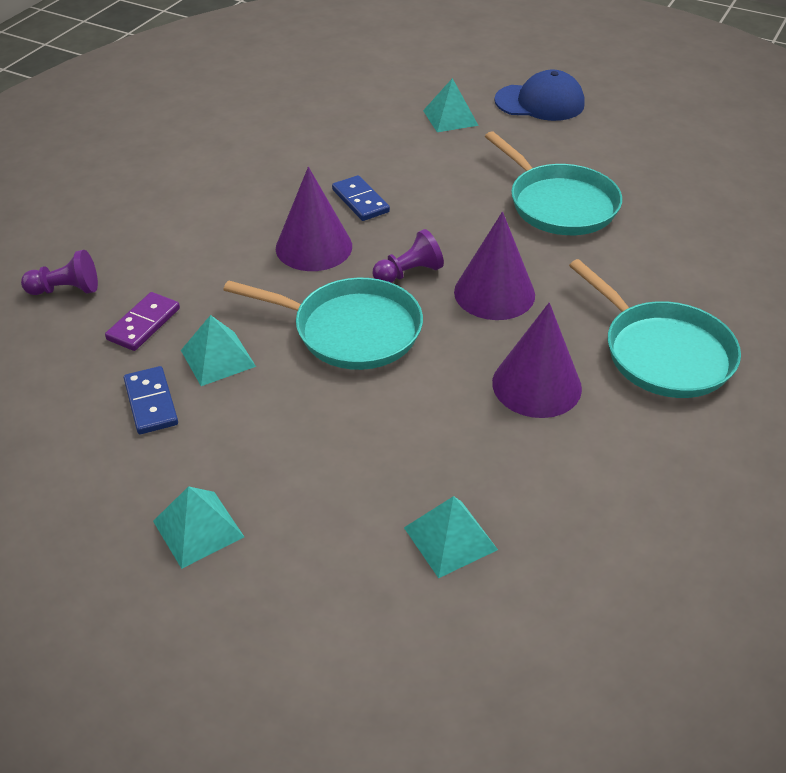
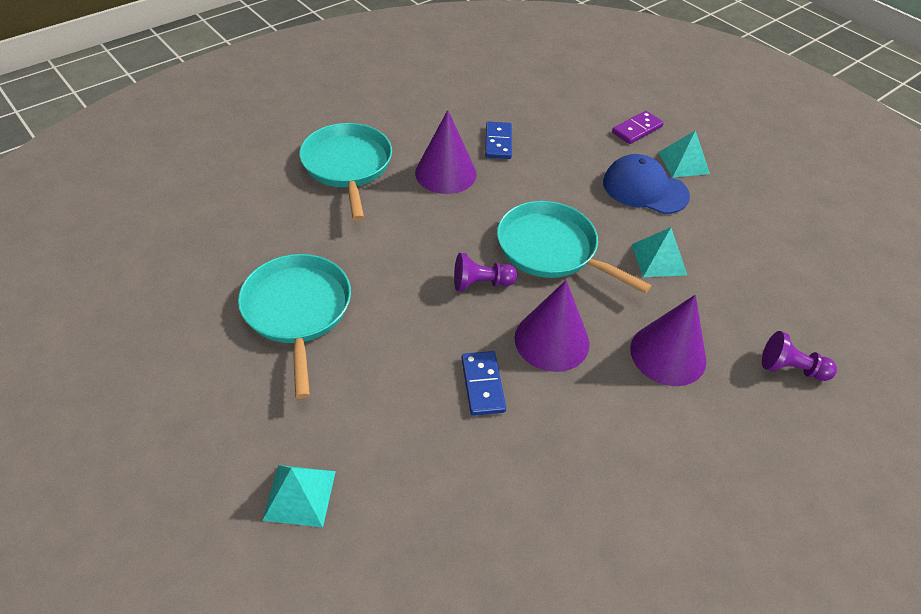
camera: 160 degrees left, 5 degrees up
(144, 324) = (717, 308): purple domino -> purple domino (637, 129)
(151, 403) = (711, 241): blue domino -> blue domino (498, 142)
(450, 538) = (547, 120): turquoise pyramid -> none
(494, 293) = (425, 243): purple cone -> purple cone (668, 354)
(540, 102) = (168, 482): blue cap -> blue cap (645, 189)

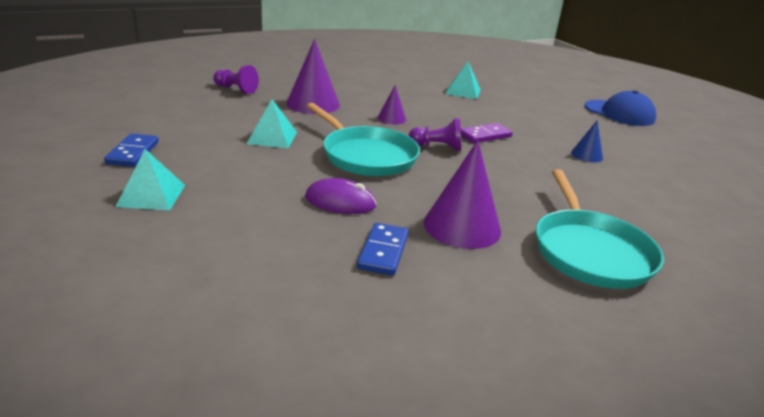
camera: 170 degrees left, 20 degrees down
(297, 310) = (586, 155): turquoise pan -> blue cone
(299, 495) = (549, 101): turquoise pyramid -> turquoise pyramid (463, 91)
(482, 385) = (446, 112): blue domino -> blue domino (133, 153)
(546, 182) = (340, 201): none -> purple mouse
(551, 340) = (391, 118): purple cone -> purple cone, size x0.53
(637, 129) = (165, 240): purple domino -> purple domino (485, 136)
(645, 189) = (230, 180): blue cap -> blue cap (619, 113)

